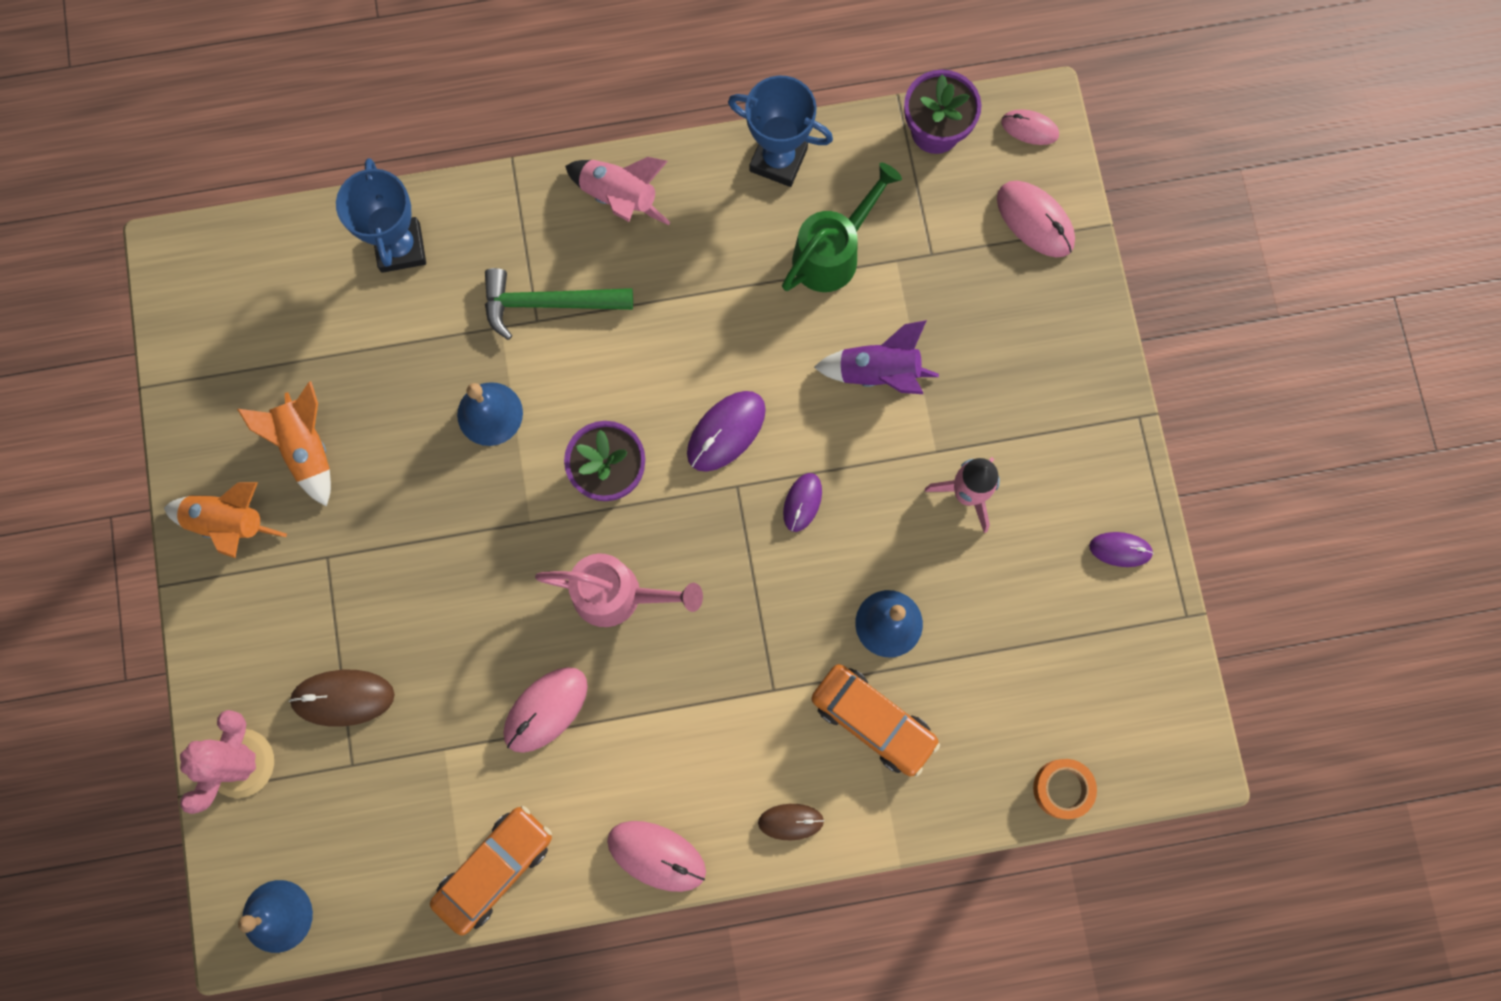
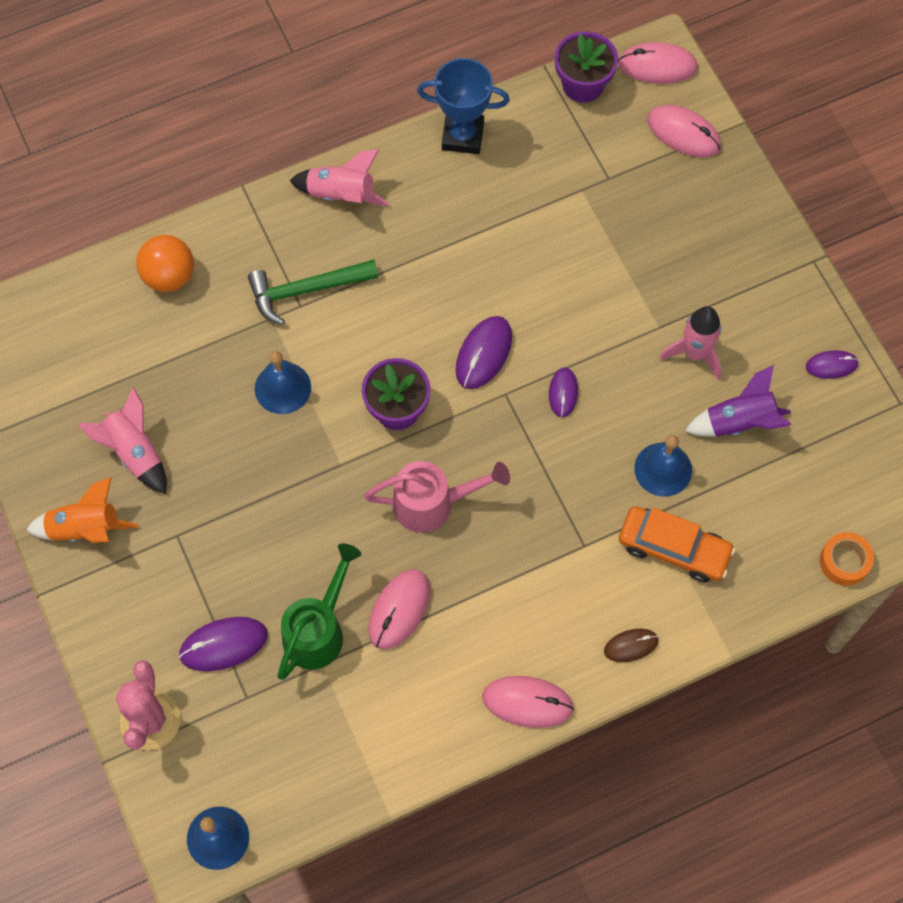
camera: 15 degrees left, 10 degrees down
(306, 447) = (134, 452): orange rocket -> pink rocket
(343, 698) = (223, 645): brown mouse -> purple mouse
(400, 247) = (169, 276): blue trophy -> orange ball
(494, 869) = (394, 749): orange car -> none
(832, 253) = (528, 196): green watering can -> green watering can (318, 630)
(879, 373) = (594, 278): purple rocket -> purple rocket (739, 422)
(1029, 128) = (657, 66): pink mouse -> pink mouse, size x1.60

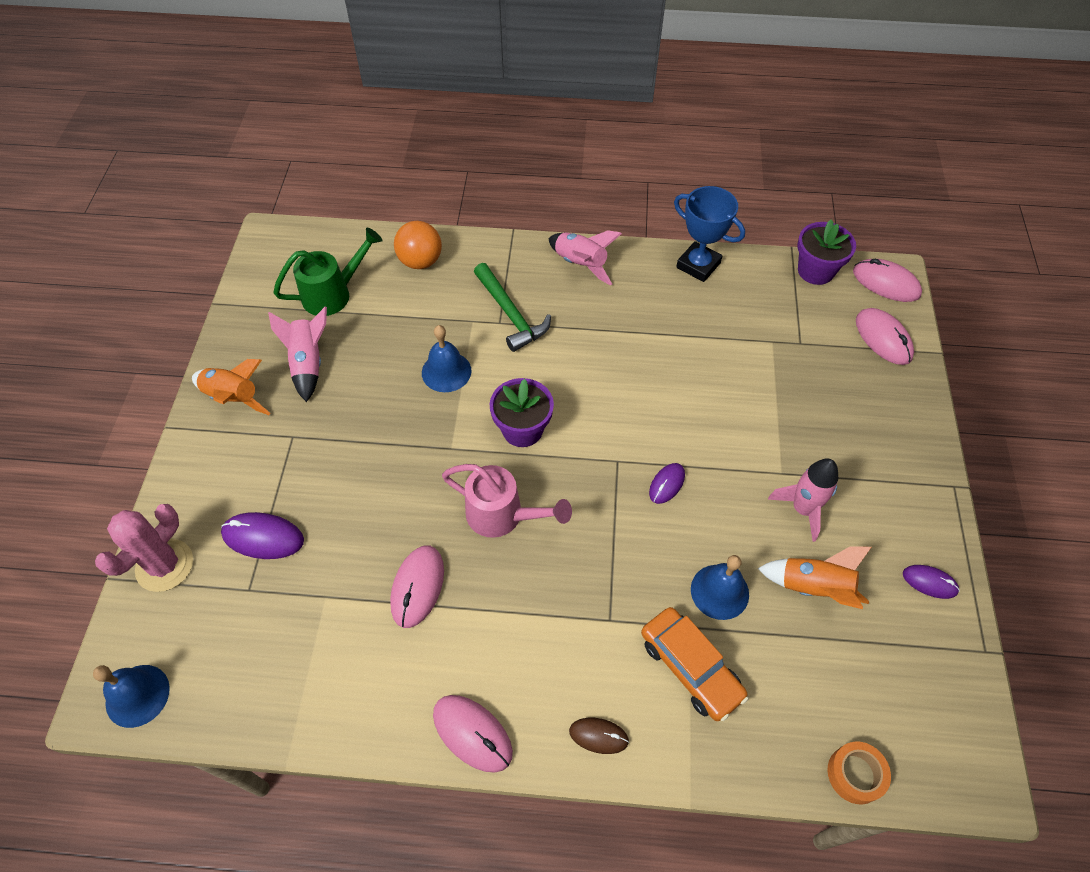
camera: 30 degrees right, 10 degrees down
(306, 290) = (511, 314): green hammer -> green hammer turned 135 degrees counterclockwise
(318, 630) = (342, 567): green watering can -> green watering can (333, 294)
(399, 610) = (417, 587): pink mouse -> pink mouse turned 45 degrees counterclockwise
(483, 354) = (618, 422): purple mouse -> none
(739, 422) = (814, 587): purple rocket -> orange rocket

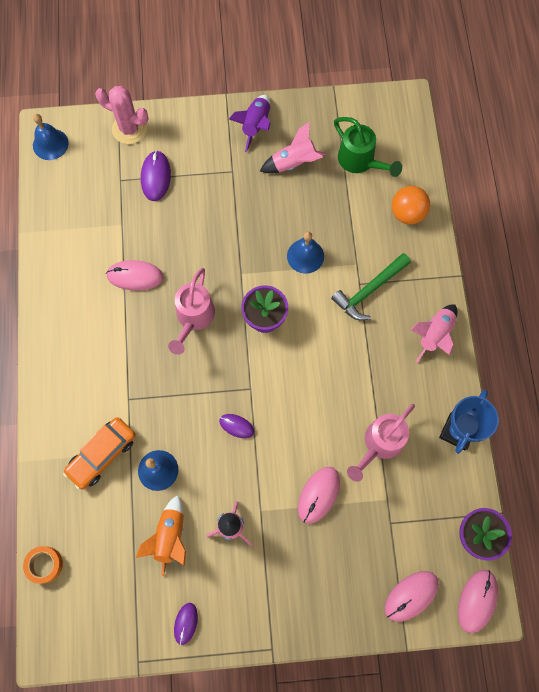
camera: 80 degrees right, 15 degrees up
(233, 398) = (255, 126): orange rocket -> purple rocket
(472, 733) = (47, 328): pink mouse -> pink mouse (318, 495)
(598, 736) = (53, 402): brown mouse -> none
(705, 336) = (380, 444): none -> pink watering can

